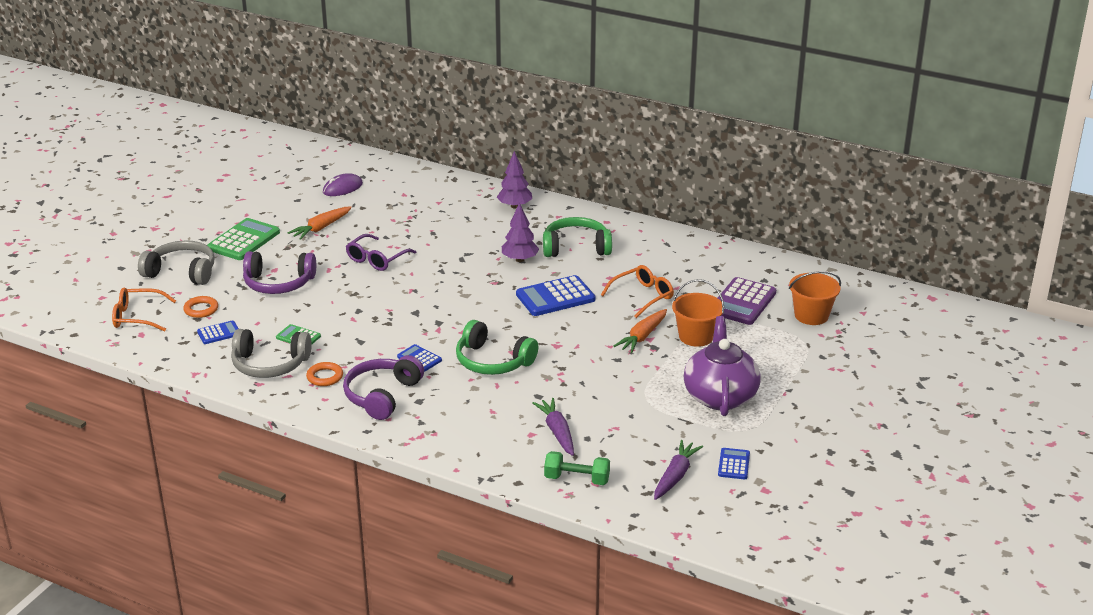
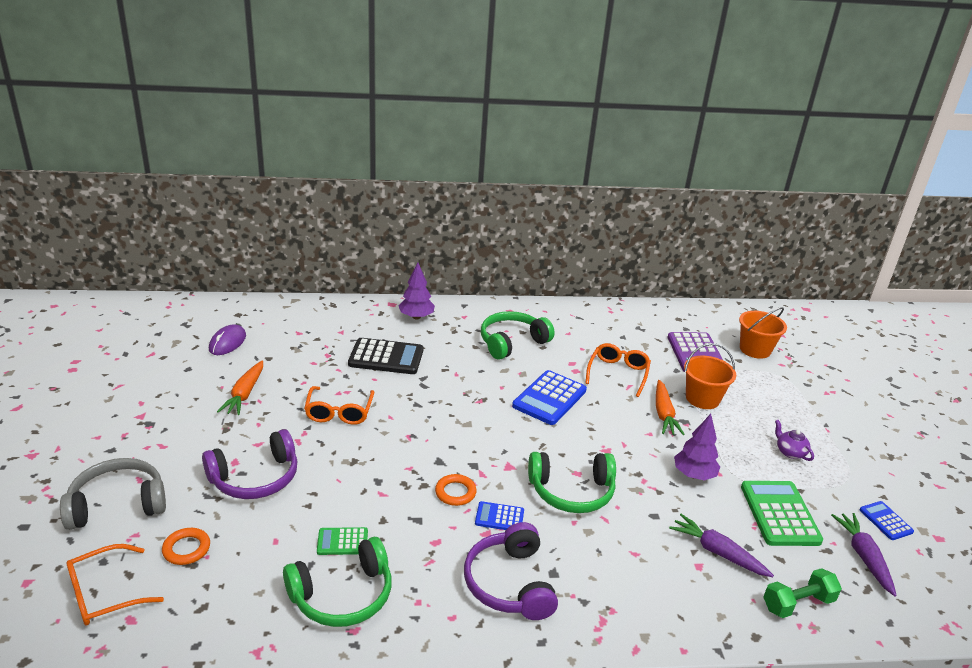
camera: 35 degrees left, 0 degrees up
(219, 333) = (239, 575): blue calculator -> none
(244, 240) = (165, 436): green calculator -> green calculator (779, 514)
(269, 364) = (342, 595): grey headphones -> green headphones
(325, 377) = (423, 585): orange ring -> orange ring (455, 492)
(376, 259) = (339, 412): purple glasses -> orange glasses
(454, 231) = (386, 357): none -> black calculator
(520, 259) = (477, 369): purple tree -> purple tree (694, 475)
(720, 396) = (790, 452): purple teapot -> purple teapot, size x0.41

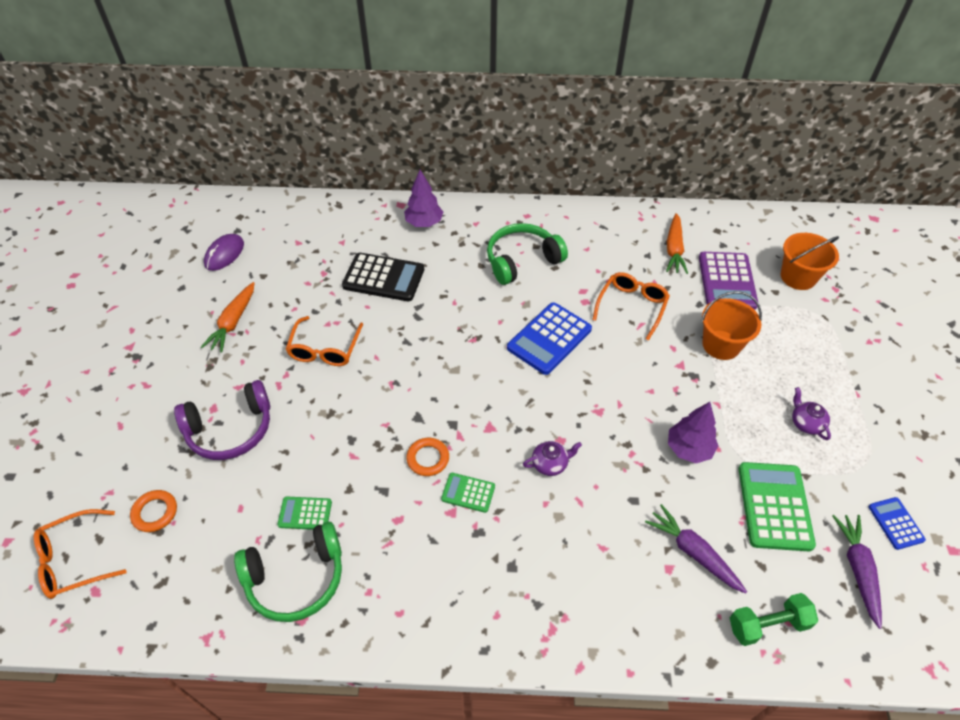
camera: 10 degrees right, 20 degrees up
(117, 504) = (97, 455): grey headphones -> none
(499, 517) = (468, 492): blue calculator -> green calculator
(510, 583) = (464, 576): purple headphones -> none
(571, 491) = (550, 464): green headphones -> purple teapot
(663, 414) = (672, 364): orange carrot -> orange carrot (674, 249)

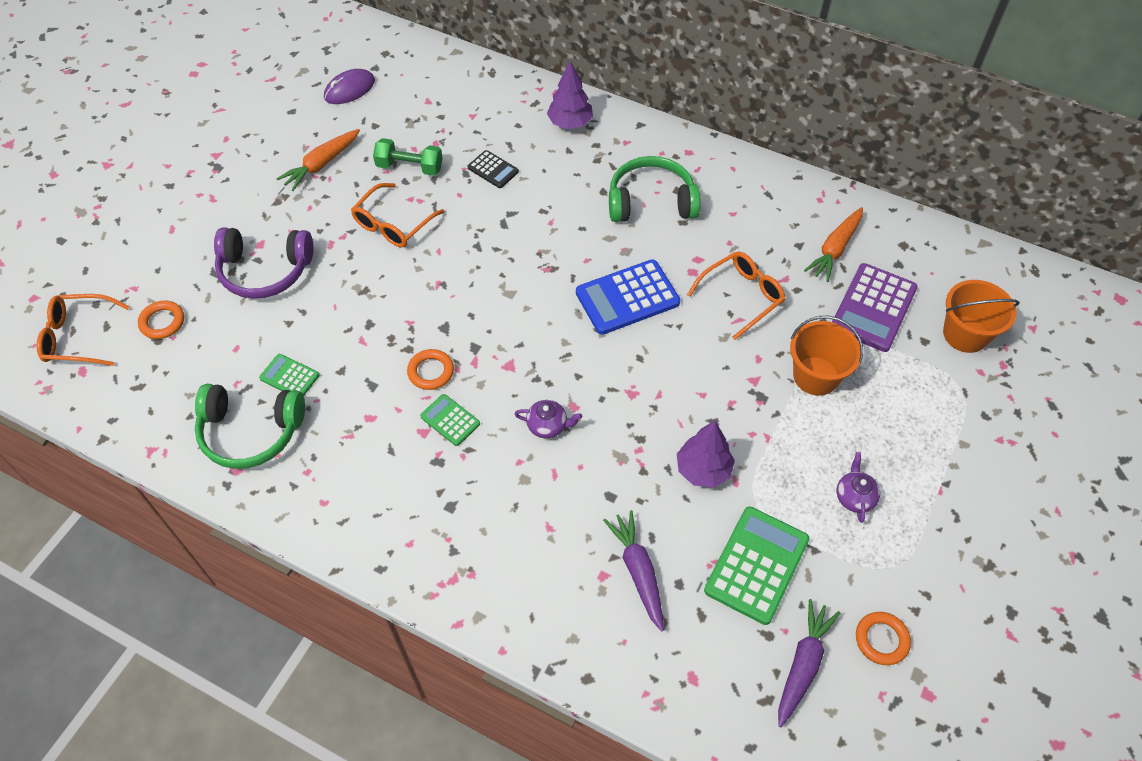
camera: 25 degrees right, 5 degrees up
(383, 278) = (493, 170): black calculator -> black calculator, size x0.54
(767, 624) = (668, 671): green dumbbell -> green dumbbell (409, 167)
(895, 523) = (881, 640): blue calculator -> orange ring

